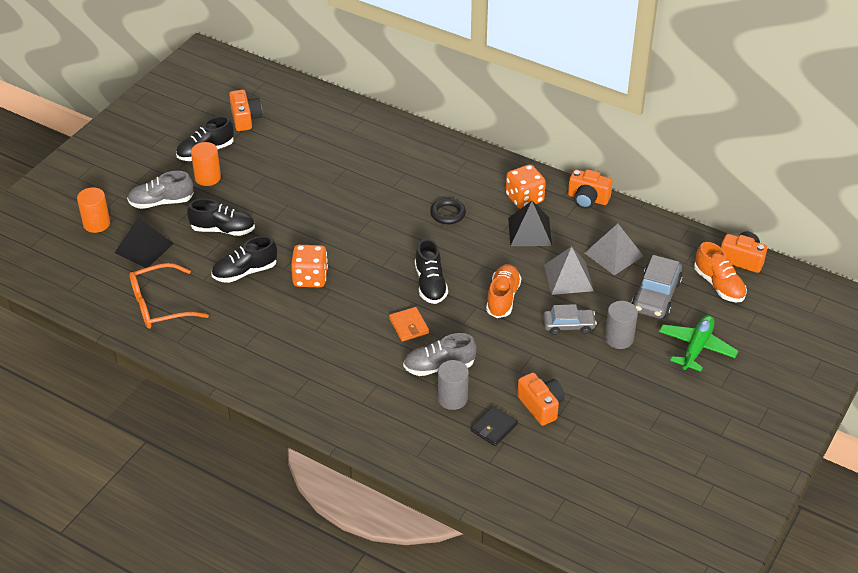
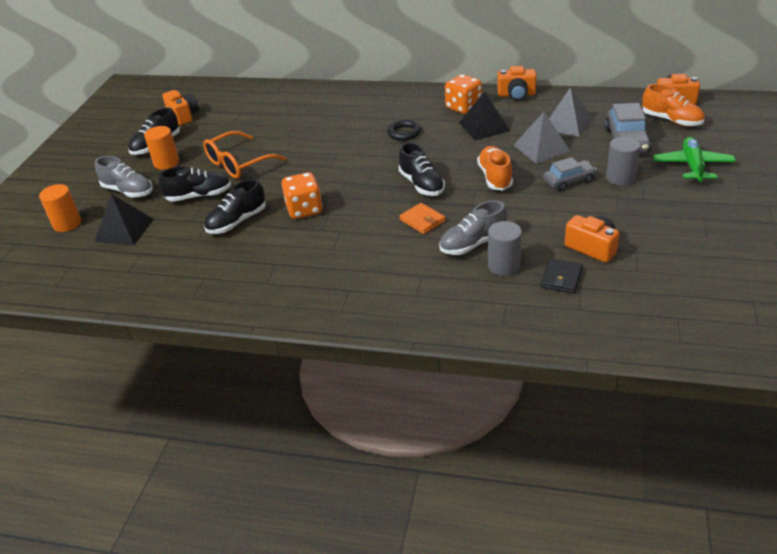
camera: 15 degrees left, 5 degrees down
(159, 305) = (160, 272): orange glasses -> orange glasses (238, 163)
(161, 202) = (128, 191): grey shoe -> grey shoe turned 120 degrees counterclockwise

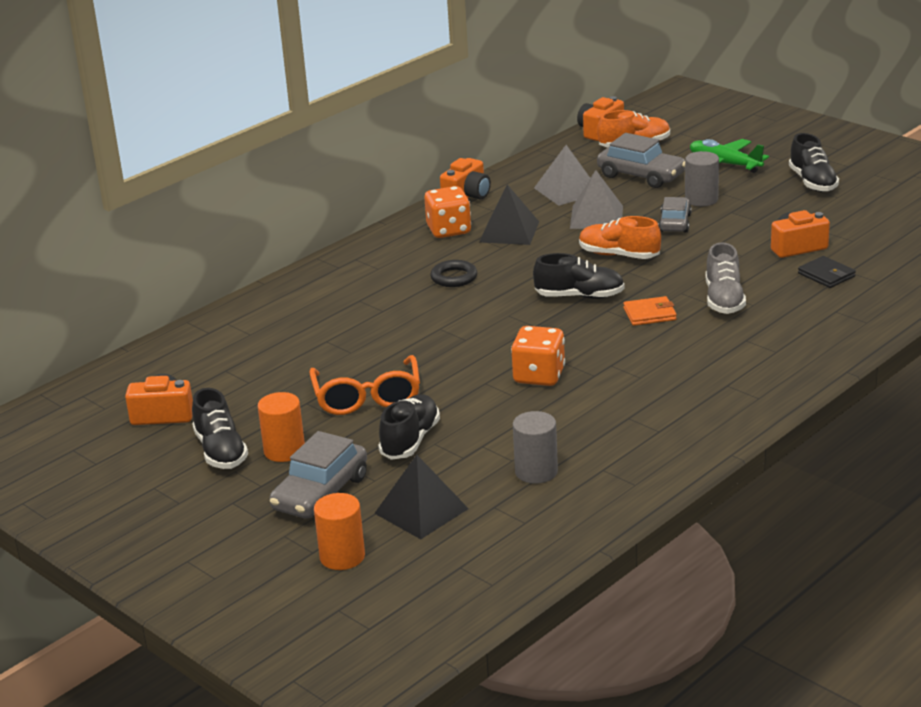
camera: 60 degrees left, 10 degrees down
(128, 191) = (320, 493): grey shoe -> grey car
(237, 222) = (508, 425): black shoe -> black shoe (812, 182)
(504, 266) = (777, 295): grey cylinder -> grey cylinder (536, 472)

